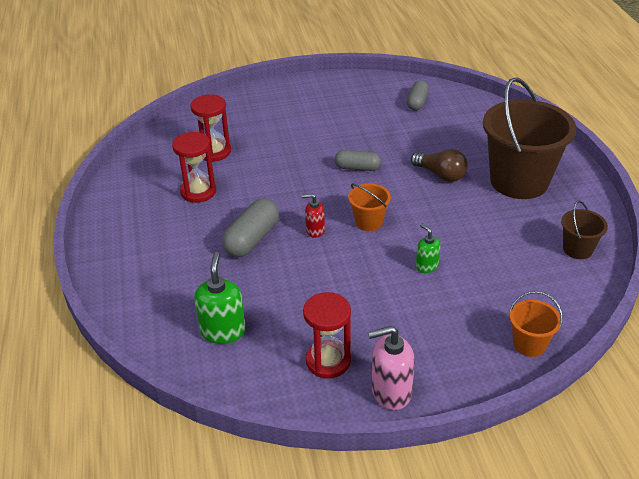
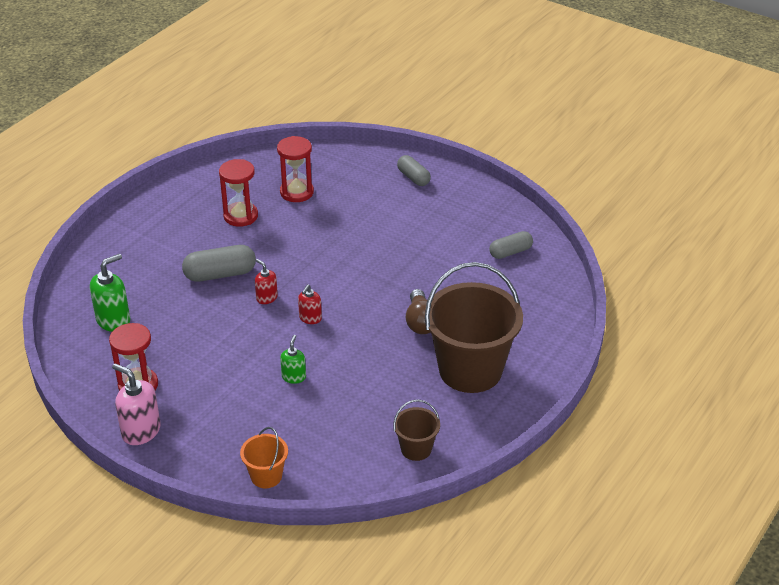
camera: 45 degrees right, 0 degrees up
(357, 168) = (371, 273): grey capsule -> grey capsule (413, 177)
(369, 222) = (310, 318): orange bucket -> red soap dispenser

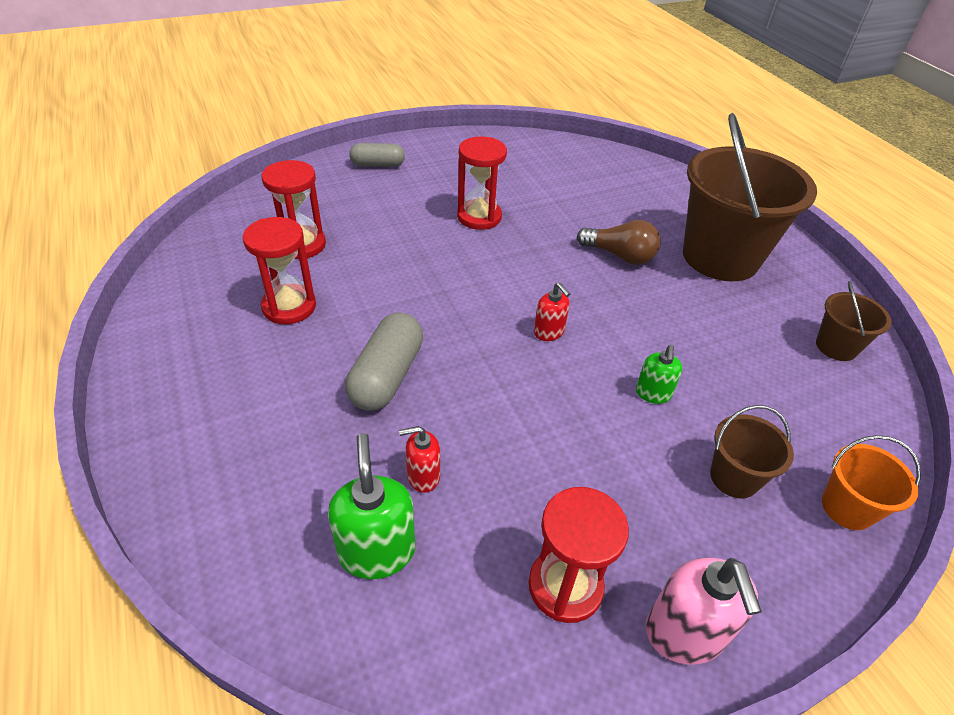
camera: 60 degrees left, 5 degrees up
(141, 431) = (684, 633): pink soap dispenser -> pink soap dispenser turned 75 degrees counterclockwise
(253, 426) = (734, 477): none -> brown bucket
(266, 298) = (477, 353): red soap dispenser -> red soap dispenser (423, 476)
(294, 377) = (653, 393): green soap dispenser -> green soap dispenser turned 120 degrees counterclockwise
(400, 245) = (479, 217): none -> red hourglass
(510, 252) = (555, 163): grey capsule -> none

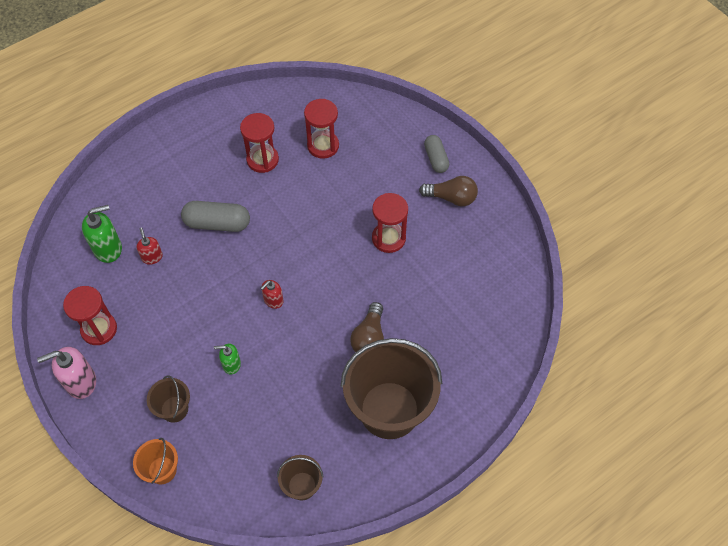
camera: 80 degrees right, 15 degrees up
(439, 165) = (451, 198): none -> brown light bulb

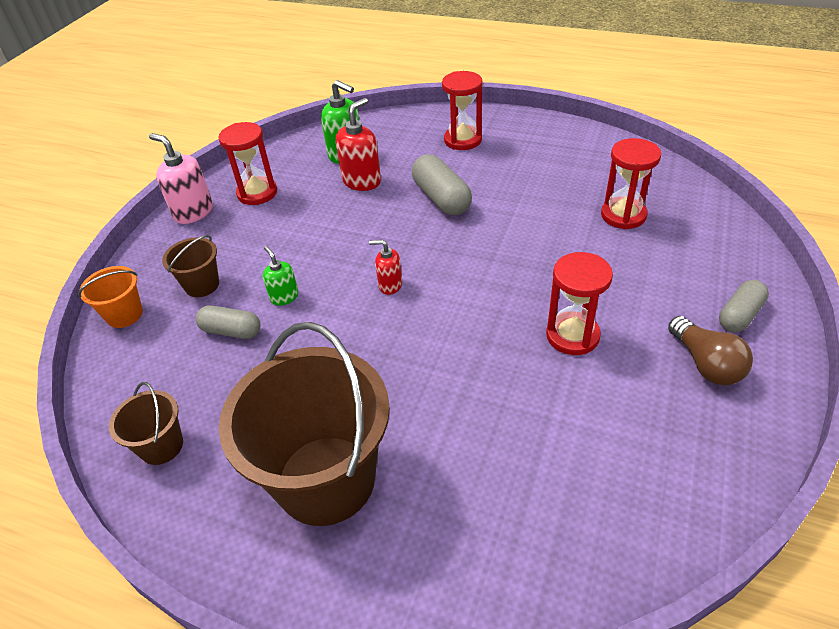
camera: 60 degrees right, 15 degrees down
(152, 257) = (362, 181): red soap dispenser -> red soap dispenser, size x1.69
(236, 409) = (231, 331): none -> grey capsule
(262, 160) = (549, 186): red hourglass -> red hourglass (463, 140)
(369, 337) = (416, 396): brown light bulb -> none

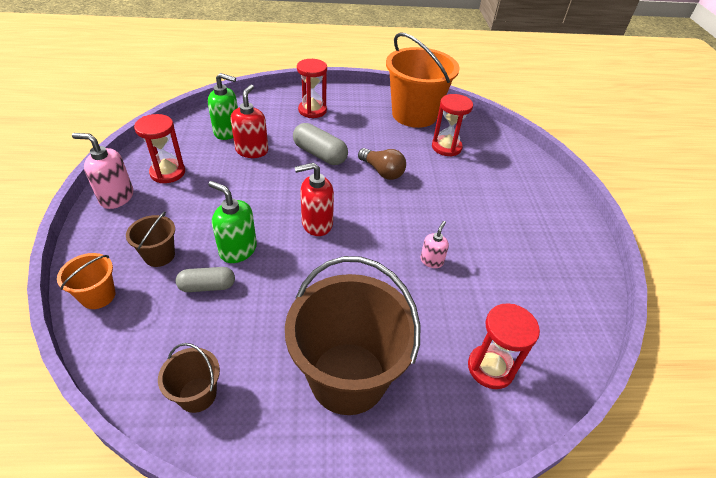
camera: 30 degrees left, 0 degrees up
(284, 297) = (238, 250): green soap dispenser -> green soap dispenser, size x1.69
(390, 285) = (316, 224): red soap dispenser -> red soap dispenser, size x1.69
(512, 365) = (431, 261): none -> pink soap dispenser
(572, 335) = (458, 232): red hourglass -> red hourglass (490, 368)
(601, 162) = (414, 114): none -> orange bucket
(705, 363) = (542, 231): brown light bulb -> brown light bulb (382, 171)
(740, 315) = (544, 198): grey capsule -> none

